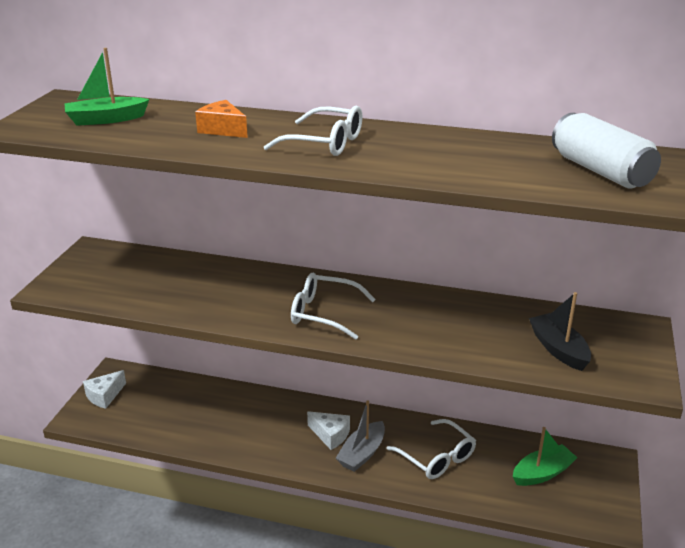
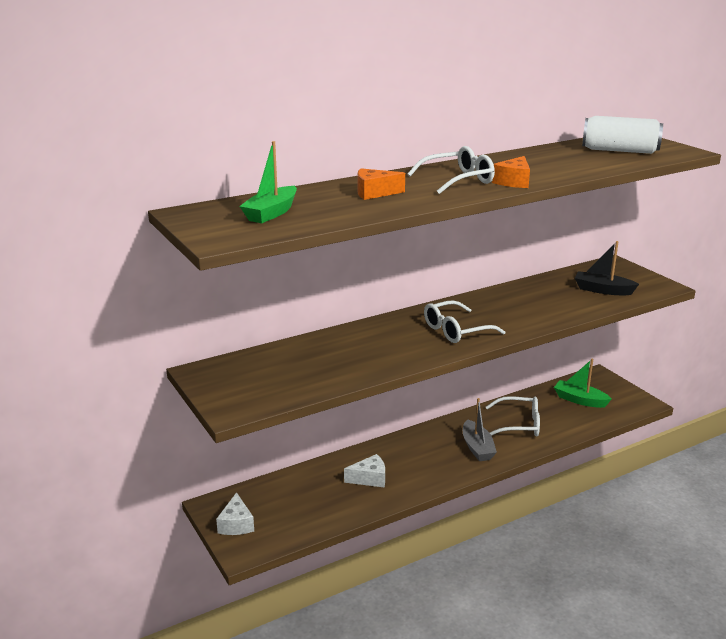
camera: 45 degrees left, 5 degrees down
(330, 435) = (441, 449): white cheese -> white cheese (369, 479)
(368, 164) = (513, 182): none -> orange cheese
(542, 473) = (579, 400): green boat -> green boat turned 75 degrees counterclockwise

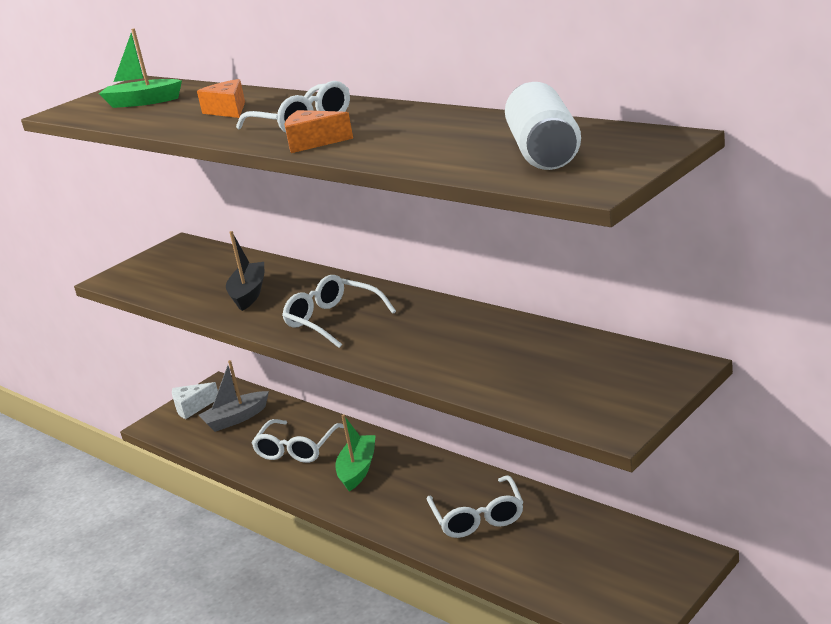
camera: 75 degrees right, 0 degrees up
(369, 479) = (297, 449): white cheese -> white glasses
(477, 448) = (399, 500): grey boat -> grey boat (236, 419)
(579, 400) = (590, 554): green boat -> green boat (358, 469)
(602, 290) = (548, 380): black boat -> black boat (249, 294)

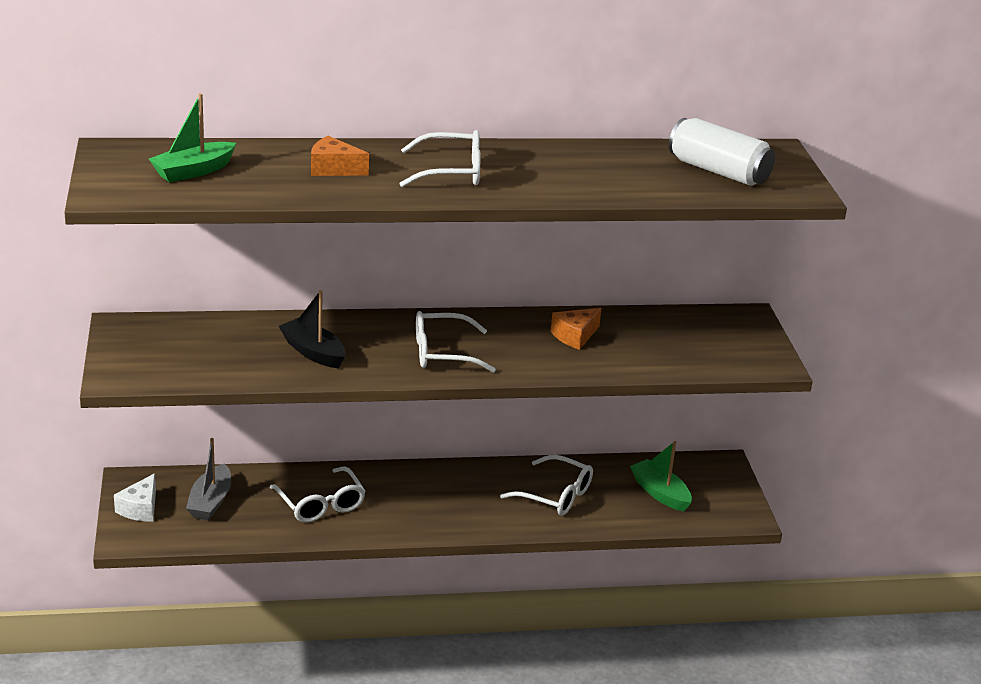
camera: 55 degrees left, 5 degrees up
(313, 142) = (512, 190): orange cheese -> orange cheese (575, 336)
(358, 469) = (405, 499): green boat -> green boat (660, 493)

